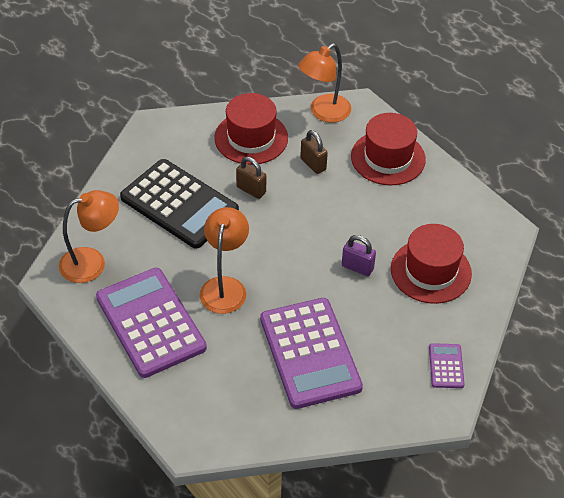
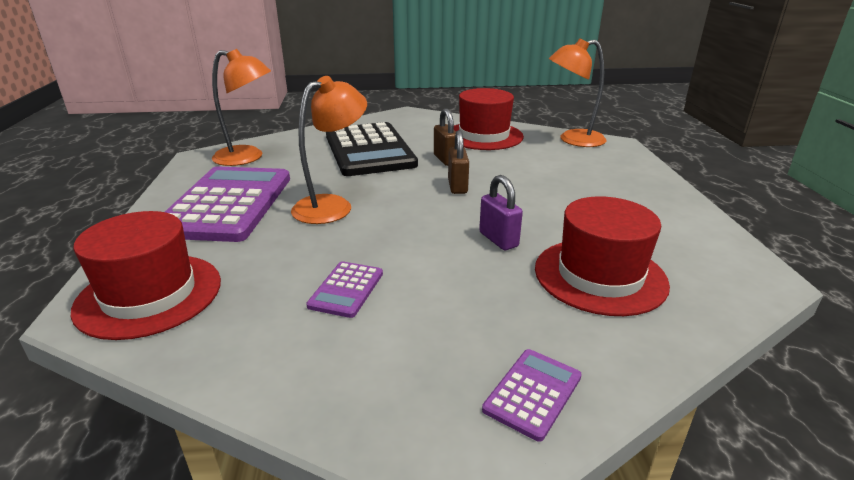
camera: 35 degrees right, 20 degrees down
(310, 353) = (346, 289): purple calculator -> purple calculator, size x0.43
(313, 164) = (528, 162): brown padlock -> brown padlock (457, 186)
(388, 158) = (619, 178): red hat -> red hat (149, 295)

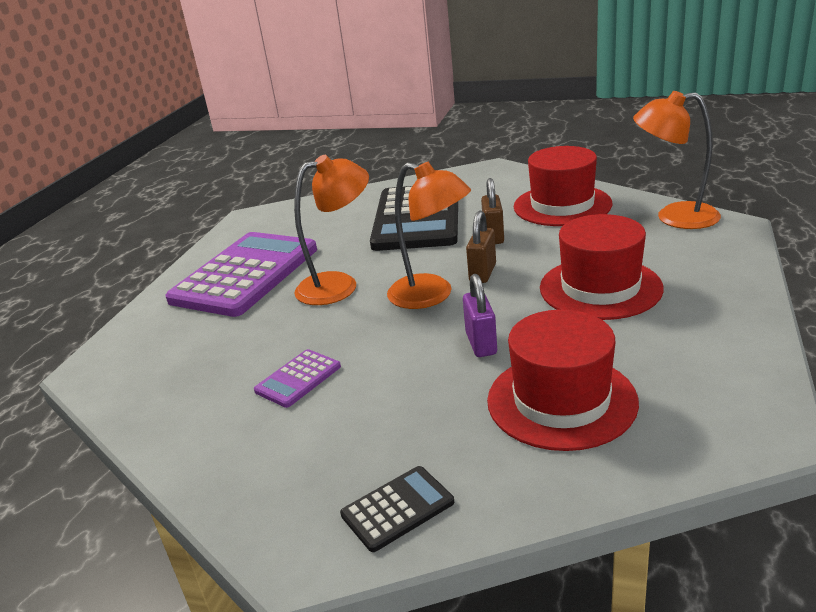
camera: 25 degrees right, 0 degrees up
(149, 295) = (140, 360): red hat -> red hat (600, 288)
(247, 157) = (291, 221): orange lamp -> orange lamp (432, 295)
(532, 393) = (397, 508): purple calculator -> black calculator

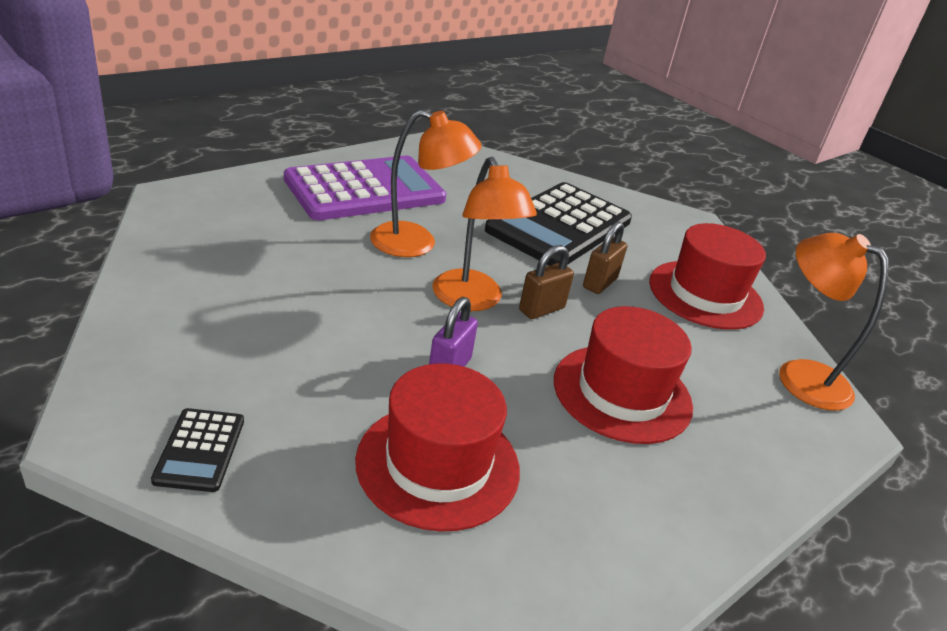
camera: 25 degrees right, 5 degrees up
(298, 379) = (282, 298): purple calculator -> none
(397, 508) = (200, 450): black calculator -> black calculator turned 90 degrees clockwise

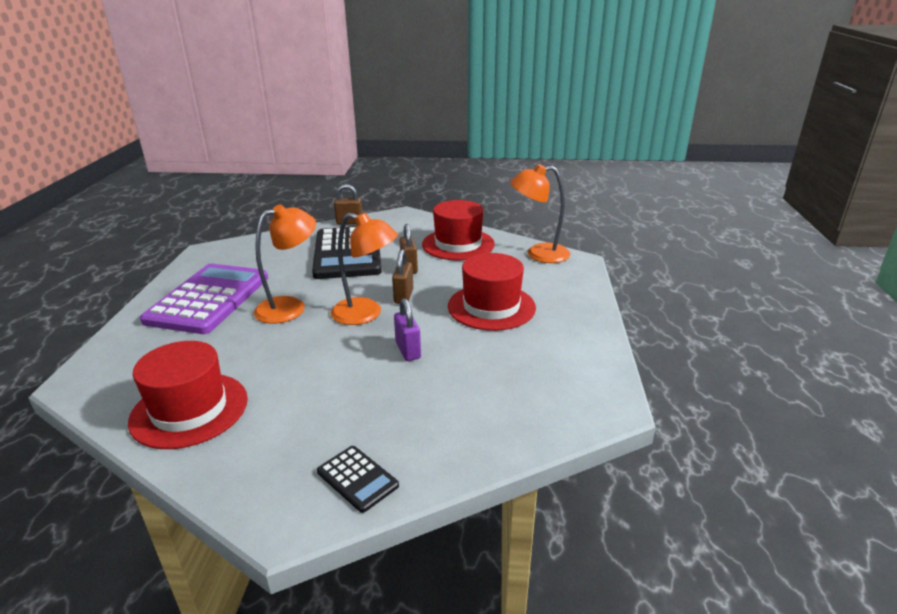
camera: 40 degrees left, 5 degrees down
(438, 464) = (471, 391): red hat -> red hat (189, 410)
(616, 195) = (349, 222): none -> brown padlock

